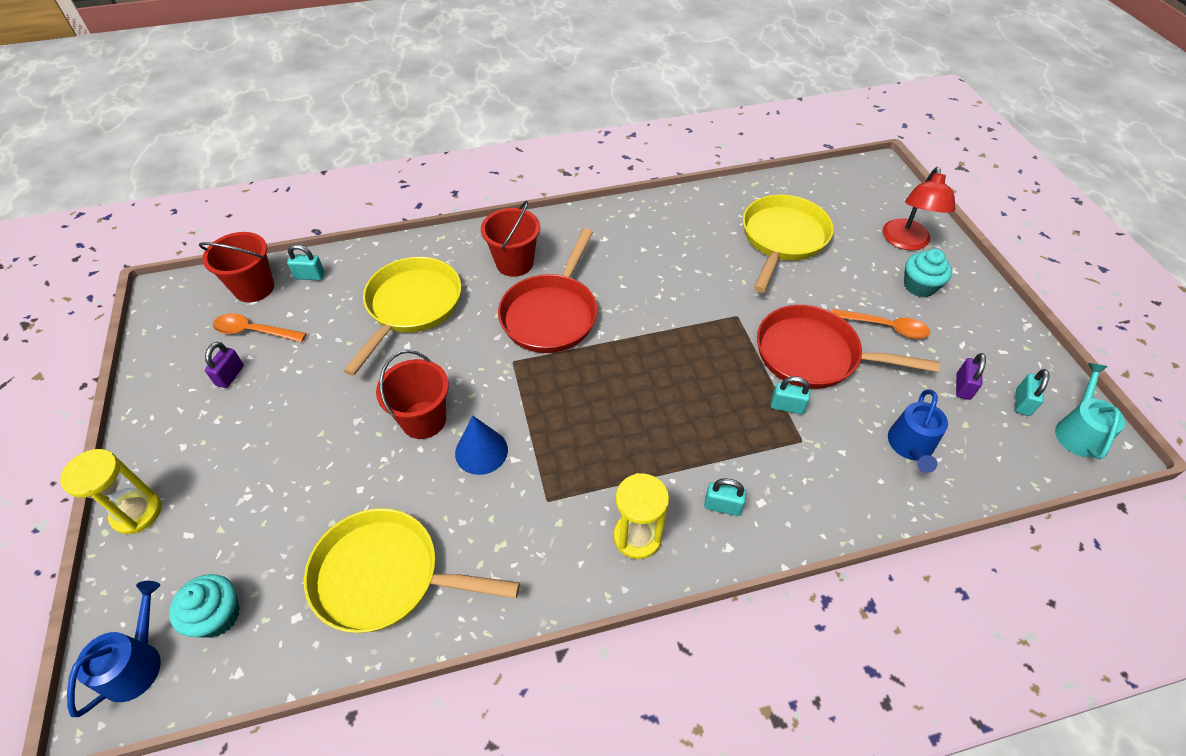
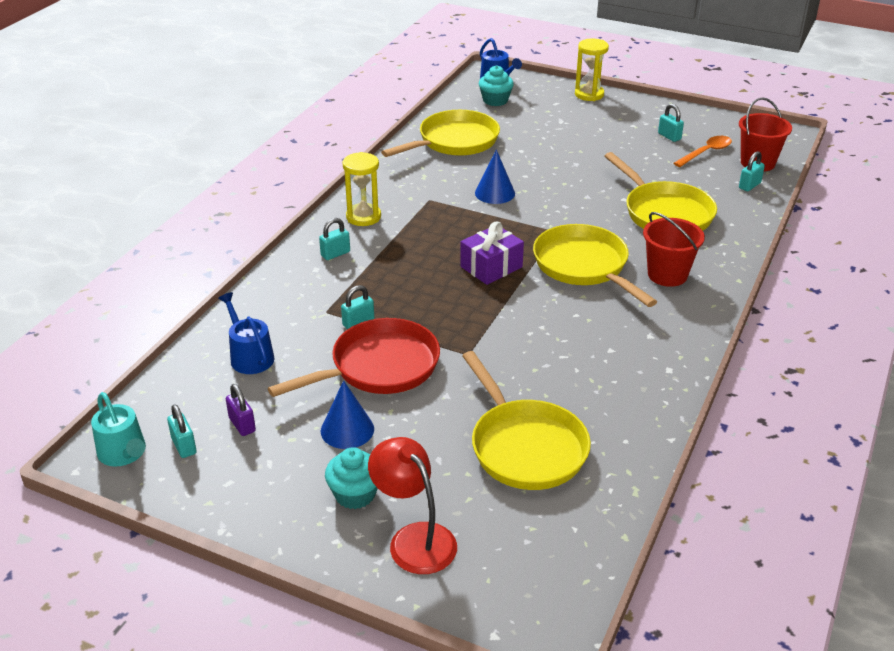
camera: 130 degrees right, 15 degrees down
(230, 376) = (669, 136): purple padlock -> turquoise padlock
(423, 420) = (546, 183): red bucket -> none
(551, 314) = (584, 266): red pan -> yellow pan
(615, 371) = (491, 267): none -> purple gift
(885, 327) = (347, 430): orange spoon -> blue cone

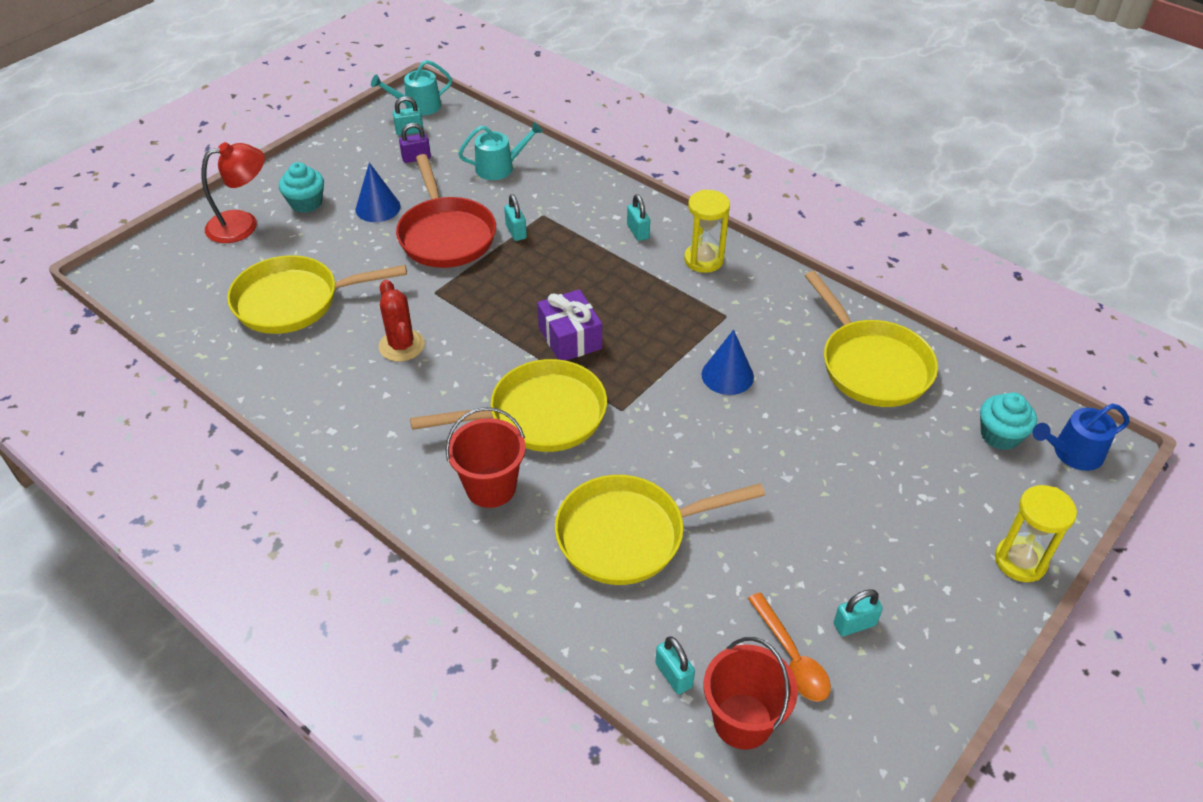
camera: 105 degrees right, 10 degrees up
(249, 356) = (499, 167): blue watering can -> turquoise watering can
(548, 356) = (401, 345): none -> red cactus

